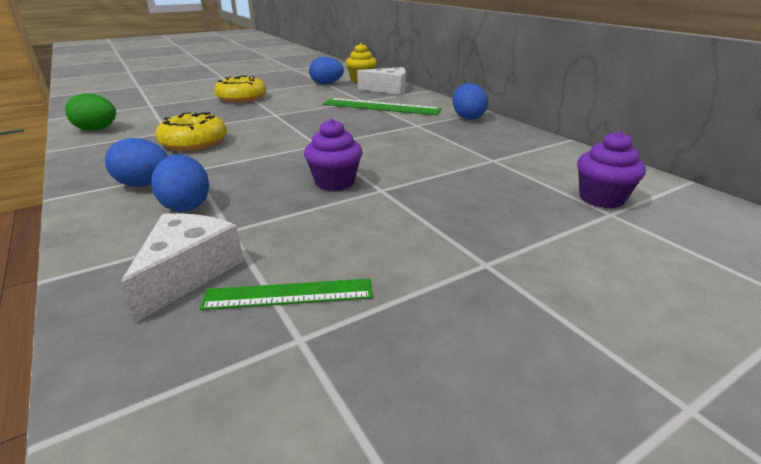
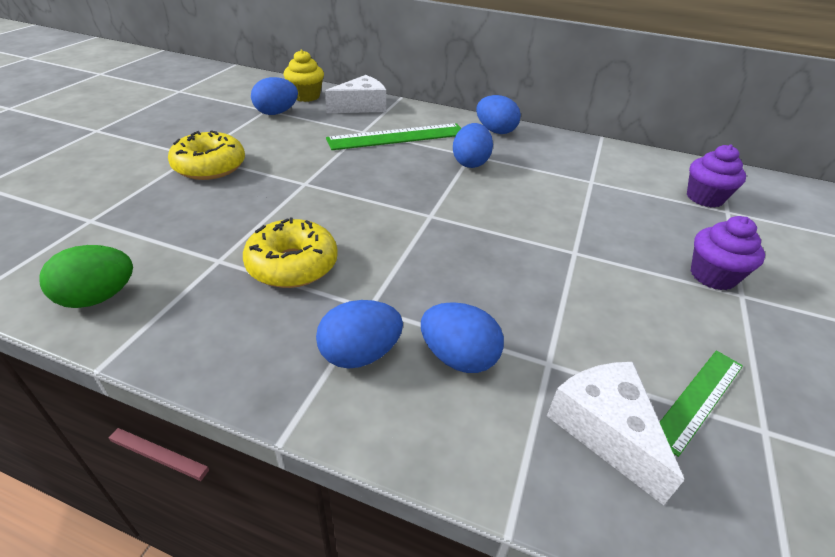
camera: 40 degrees left, 10 degrees up
(335, 182) = (528, 260): purple cupcake -> purple cupcake (712, 276)
(406, 128) = (470, 163): none -> blue egg

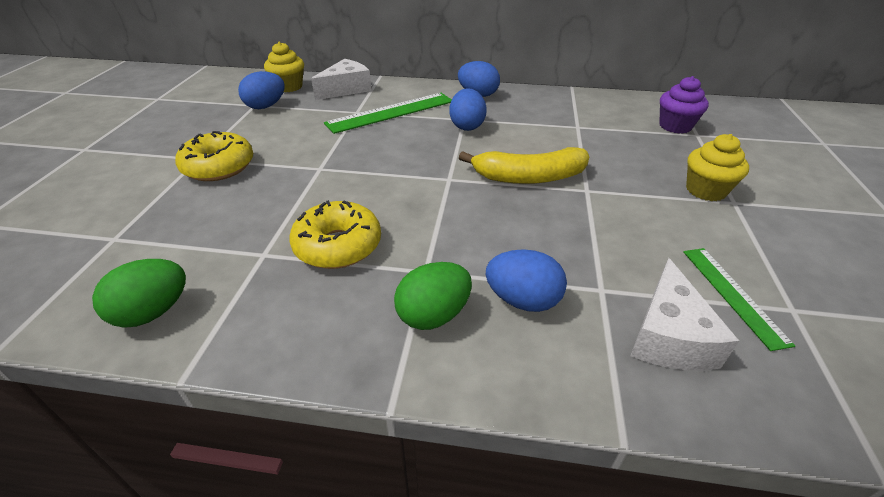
camera: 10 degrees left, 0 degrees up
(360, 354) = (433, 315): blue egg -> green egg
(516, 228) = (529, 177): none -> yellow banana
(604, 430) = (669, 336): white cheese -> white cheese turned 135 degrees counterclockwise
(699, 399) = (733, 294): green ruler -> green ruler turned 45 degrees counterclockwise
(712, 276) = (705, 190): purple cupcake -> yellow cupcake

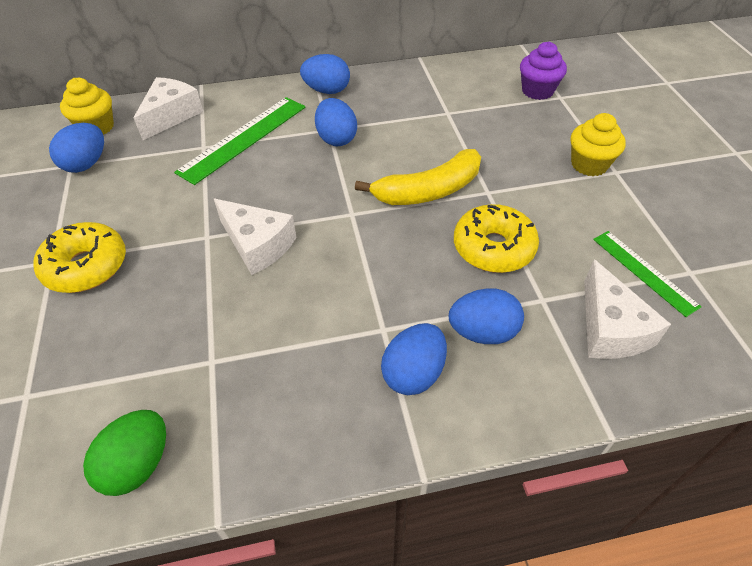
camera: 20 degrees left, 10 degrees up
(338, 246) = (283, 327): yellow donut -> yellow donut (493, 248)
(356, 182) = (257, 245): none -> white cheese
(433, 315) = (413, 373): green egg -> blue egg

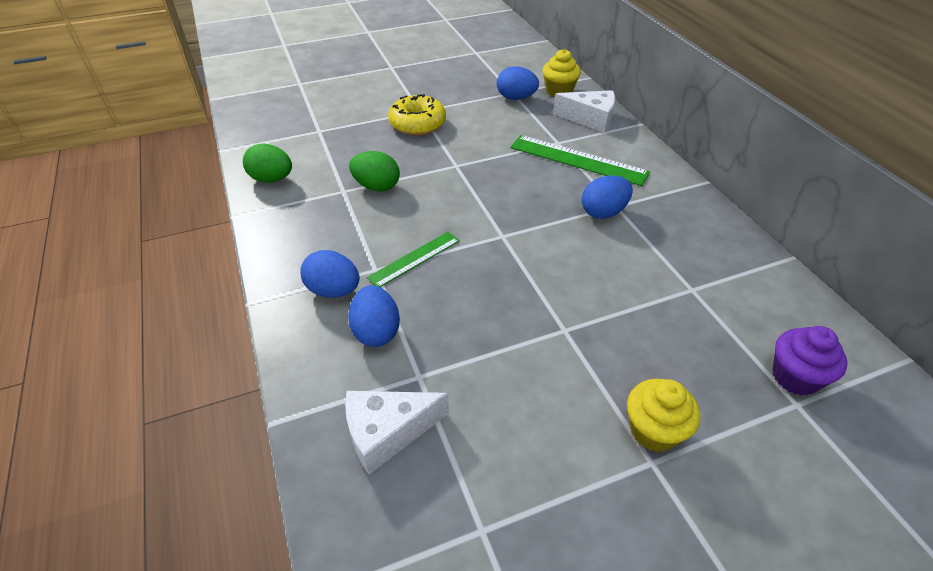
camera: 80 degrees right, 5 degrees down
(218, 321) = (377, 186): none -> green egg
(257, 245) = (453, 190): white cheese -> none
(327, 90) = (678, 195): blue egg -> none
(428, 191) = (550, 283): yellow banana -> none
(493, 248) = (481, 336): yellow donut -> none
(644, 271) = (473, 475): green ruler -> green ruler (414, 259)

